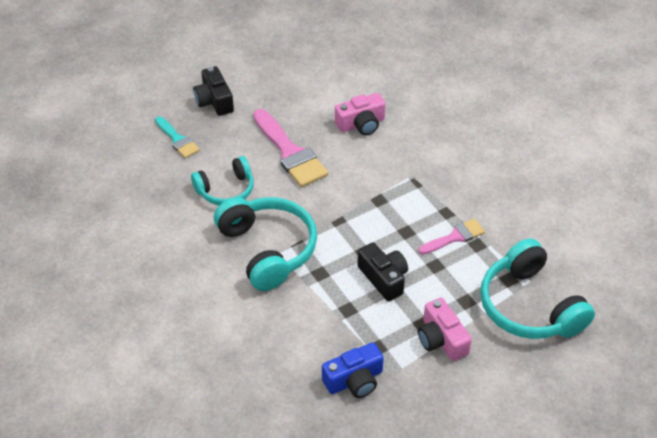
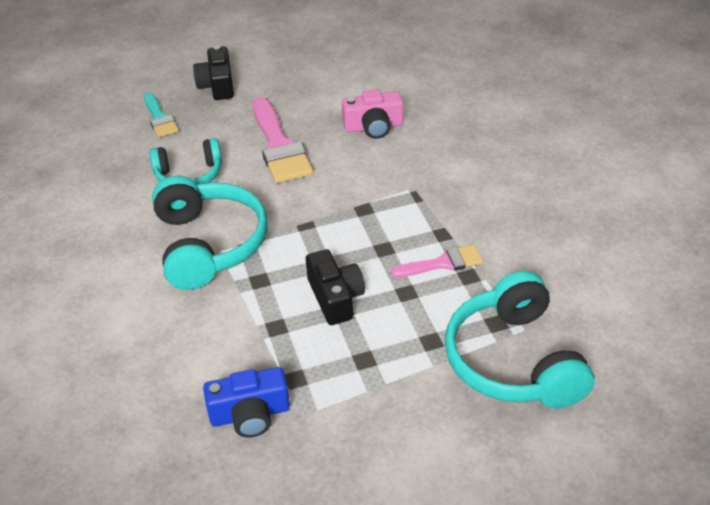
camera: 15 degrees right, 5 degrees down
(441, 339) = (382, 382): pink camera -> none

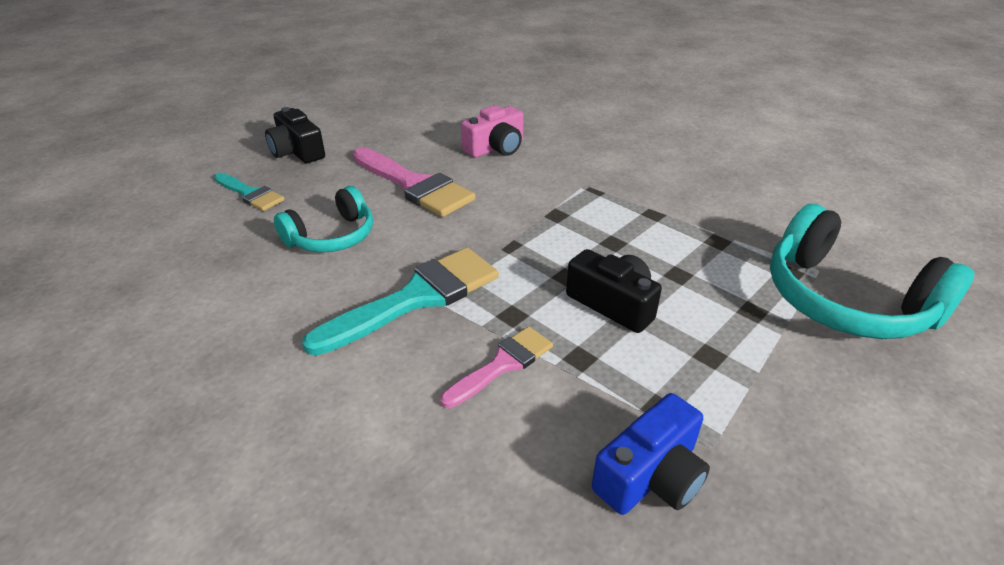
camera: 30 degrees left, 5 degrees down
(209, 244) = (417, 298): turquoise headphones -> turquoise brush
(443, 263) = (682, 238): pink brush -> pink brush (503, 364)

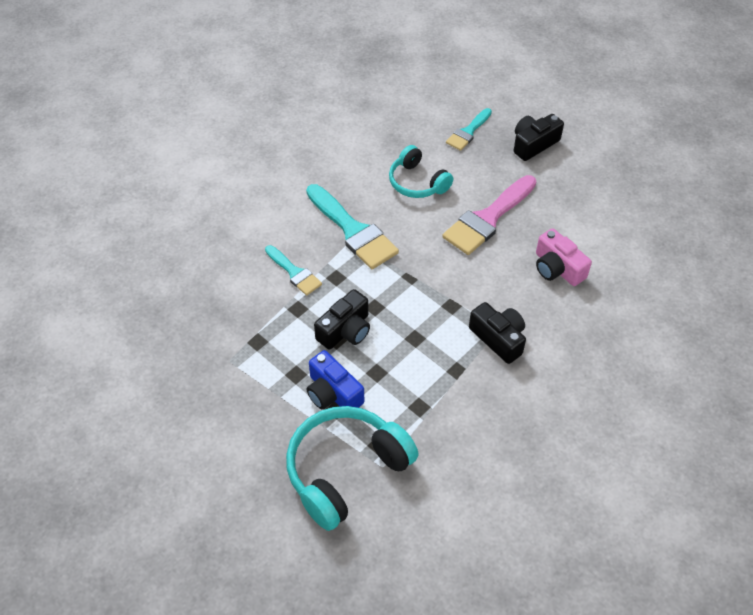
camera: 90 degrees right, 15 degrees up
(503, 364) = (294, 273): pink brush -> turquoise brush
(600, 185) = (498, 338): none -> black camera
(651, 476) = (215, 331): blue camera -> blue camera (333, 393)

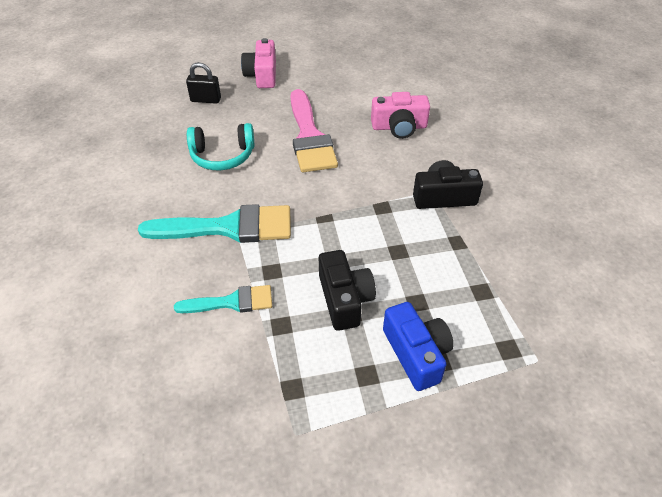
camera: 55 degrees left, 5 degrees down
(333, 393) = (416, 353): blue camera -> blue camera turned 105 degrees counterclockwise
(346, 471) = (526, 397): turquoise headphones -> none
(468, 132) = (206, 100): turquoise brush -> black padlock
(533, 144) = (262, 75): black camera -> pink camera

